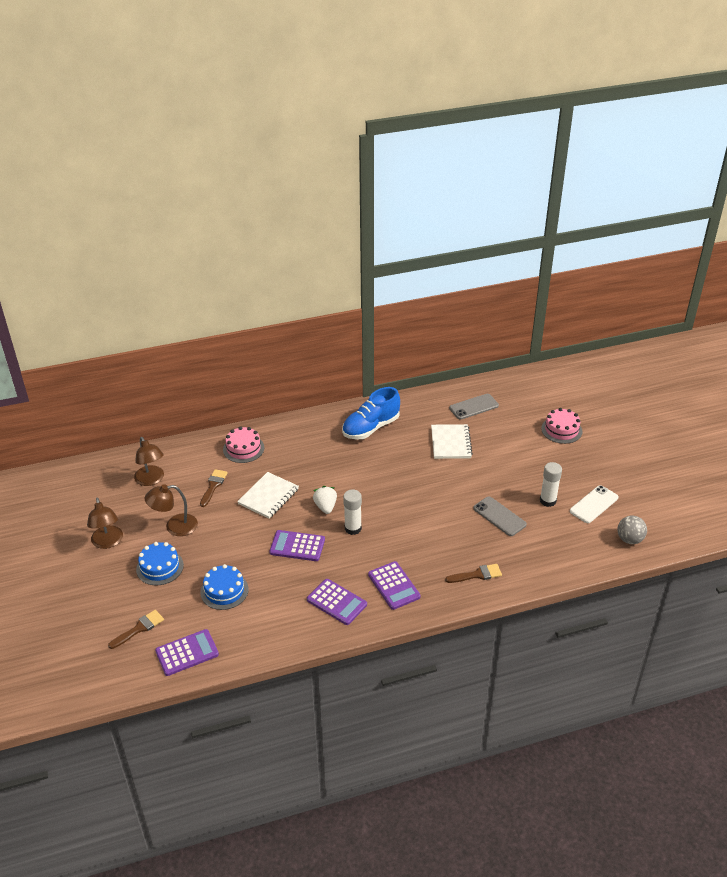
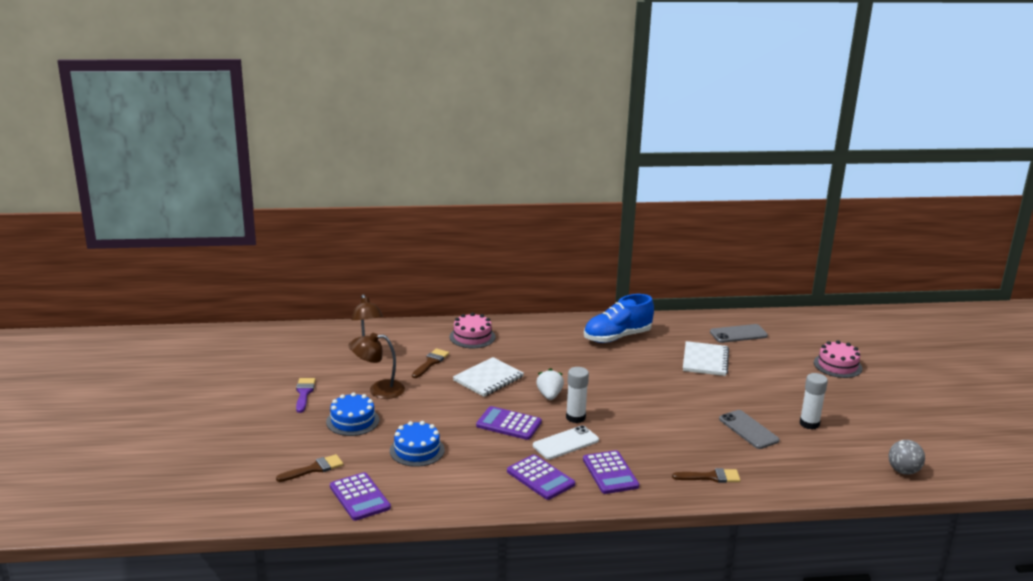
camera: 10 degrees right, 15 degrees down
(108, 542) = (304, 393): brown lamp -> purple brush
(187, 653) = (359, 497): purple calculator -> purple calculator turned 75 degrees clockwise
(593, 504) = (864, 434): white phone -> white phone (565, 443)

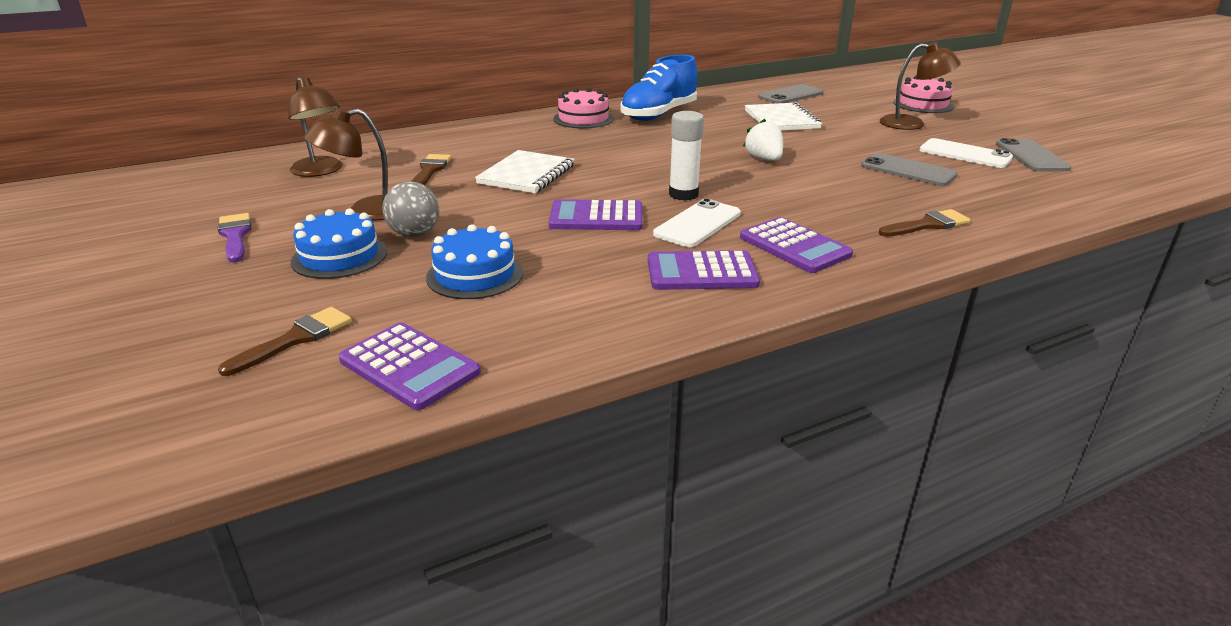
camera: 20 degrees left, 5 degrees up
(472, 337) = (472, 138): pink cake -> pink cake (583, 118)
(540, 478) = (701, 272): purple calculator -> purple calculator turned 150 degrees clockwise
(549, 395) = (626, 178): white strawberry -> white strawberry (764, 159)
(803, 385) = (911, 124): none -> brown lamp
(809, 424) = (965, 154): white glue stick -> white phone
(858, 436) = (1031, 156): none -> grey phone
(903, 471) = (1123, 178): grey ball -> grey ball (414, 234)

